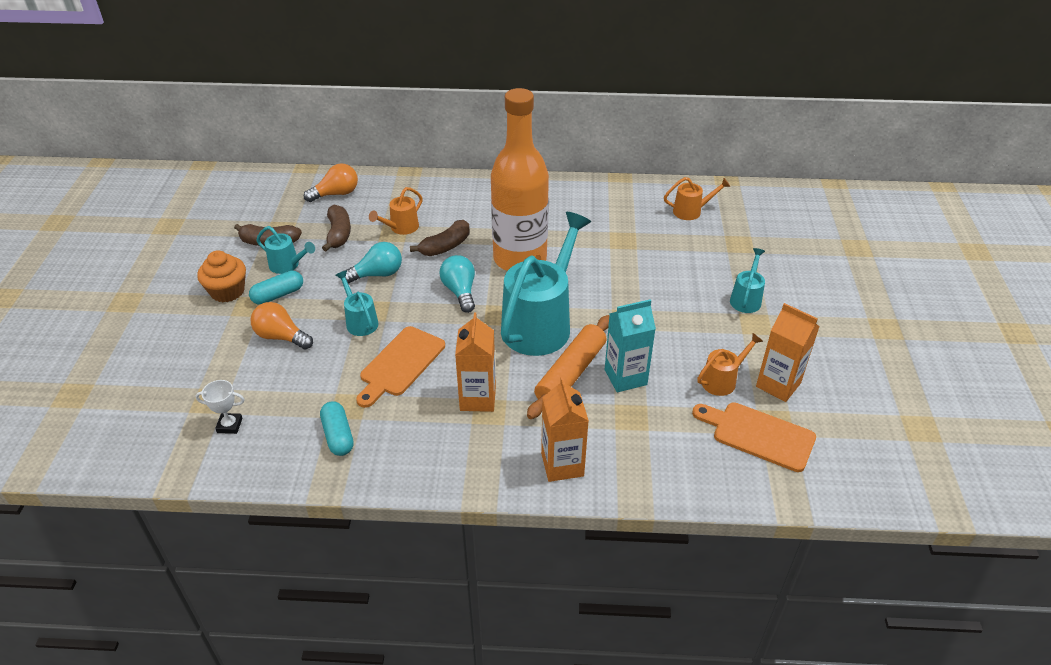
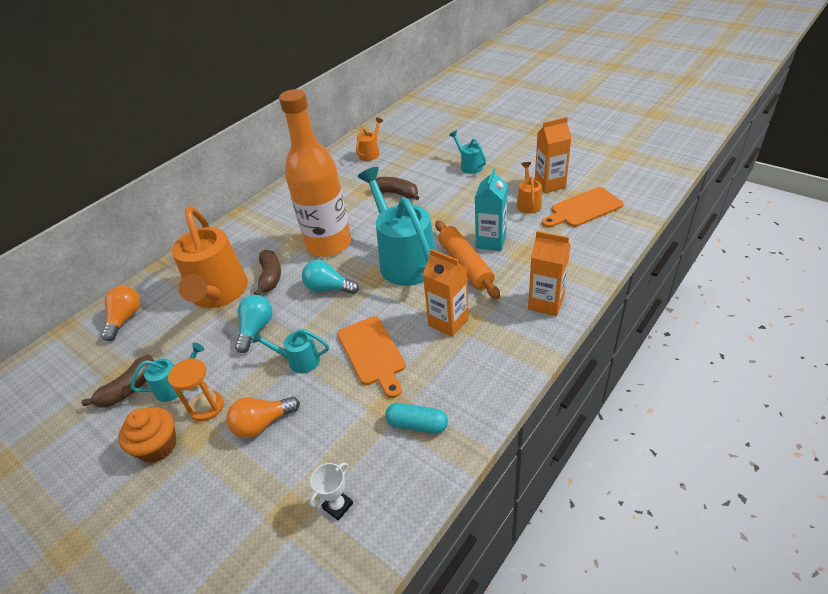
camera: 50 degrees left, 0 degrees up
(278, 295) = (206, 407): turquoise capsule -> orange hourglass
(339, 234) = (178, 335): brown banana -> brown banana (397, 193)
(400, 228) = (218, 294): orange watering can -> orange watering can, size x2.16

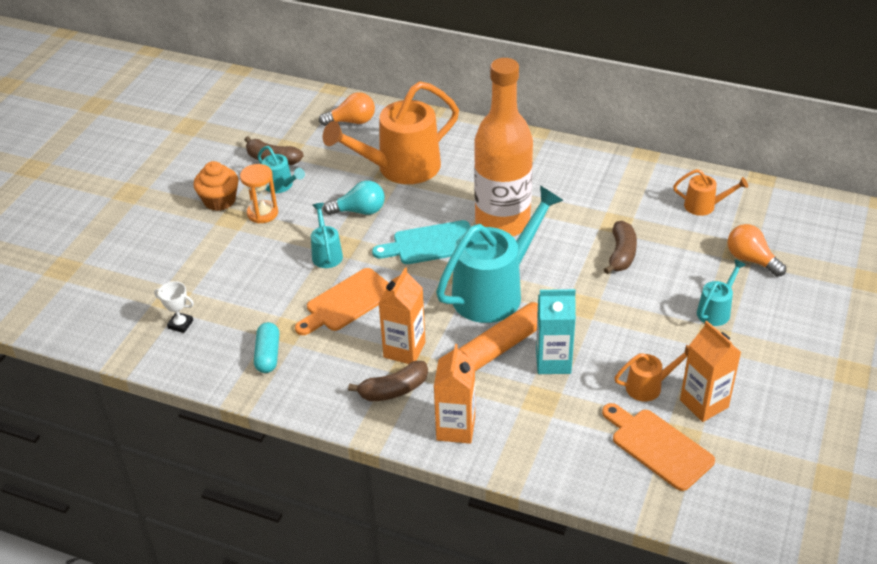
camera: 70 degrees right, 0 degrees up
(262, 423) = (251, 253): orange light bulb -> orange light bulb (751, 260)
(270, 277) = (435, 195): brown banana -> brown banana (394, 390)
(328, 288) = (430, 244): turquoise light bulb -> turquoise cutting board

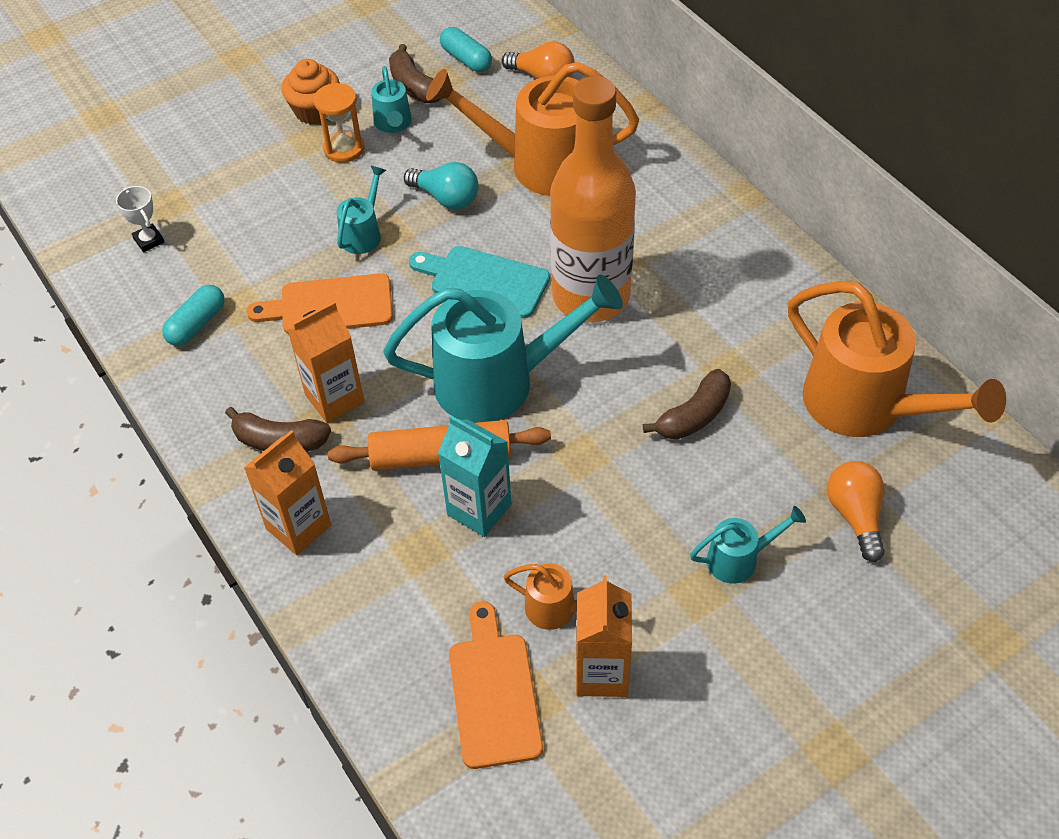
camera: 35 degrees right, 10 degrees up
(292, 131) = (466, 59): none -> turquoise capsule
(705, 206) = (867, 407): orange watering can -> orange watering can, size x2.16

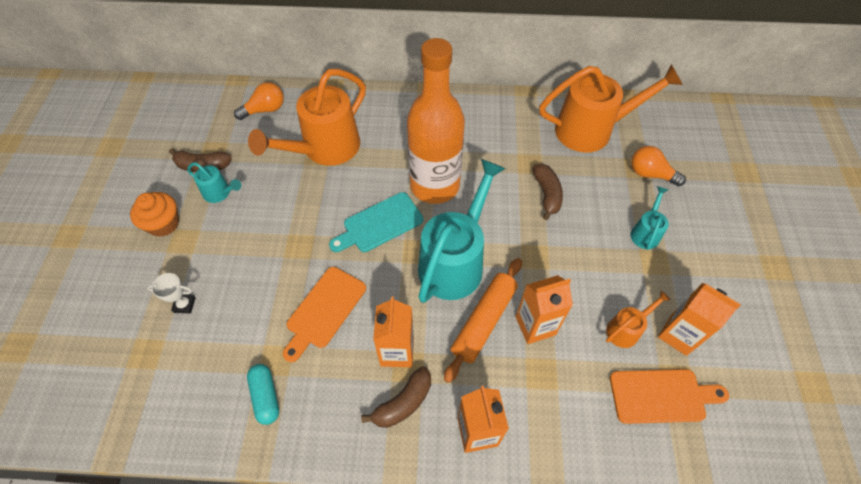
camera: 55 degrees left, 5 degrees up
(149, 240) = (164, 384): white trophy -> white trophy (184, 305)
(344, 148) = (210, 228): orange hourglass -> none
(363, 233) = (286, 259): turquoise watering can -> none
(446, 198) = (302, 204): turquoise light bulb -> none
(466, 59) = (212, 131): turquoise capsule -> none
(479, 509) = (535, 326): turquoise carton -> orange carton
(493, 693) = (661, 395): orange cutting board -> orange cutting board turned 150 degrees clockwise

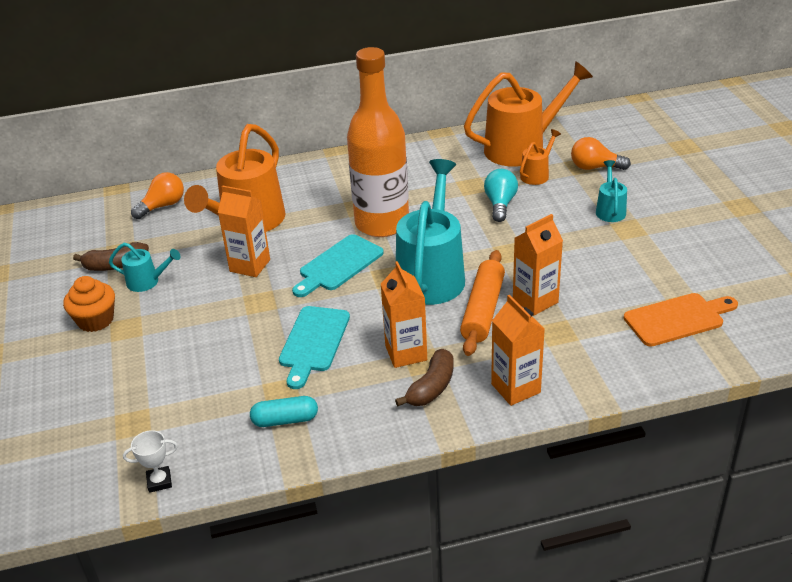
camera: 15 degrees left, 20 degrees down
(184, 305) = (156, 376): white trophy -> white trophy (159, 481)
(266, 396) = (285, 420): turquoise capsule -> turquoise capsule turned 60 degrees counterclockwise
(324, 310) = (313, 342): orange cutting board -> turquoise cutting board
(546, 194) = (500, 204): brown banana -> turquoise light bulb
(626, 329) = (624, 282): orange watering can -> orange watering can (537, 174)
(678, 335) = (674, 274): orange carton -> orange carton (250, 265)

